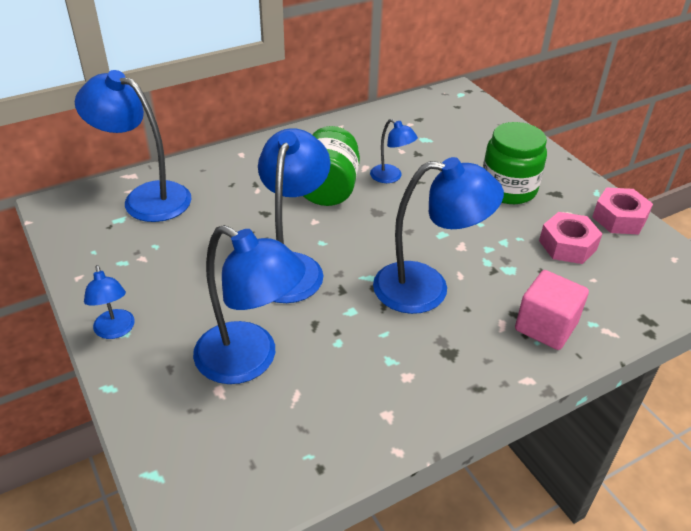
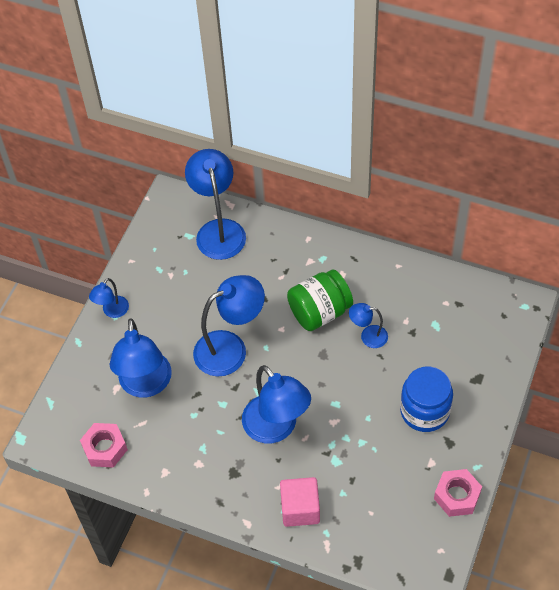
camera: 55 degrees right, 15 degrees up
(391, 177) = (368, 336): blue lamp -> blue lamp turned 90 degrees clockwise
(508, 189) = (424, 411): green jar -> blue jar
(567, 245) = (393, 480): pink nut -> pink nut (105, 448)

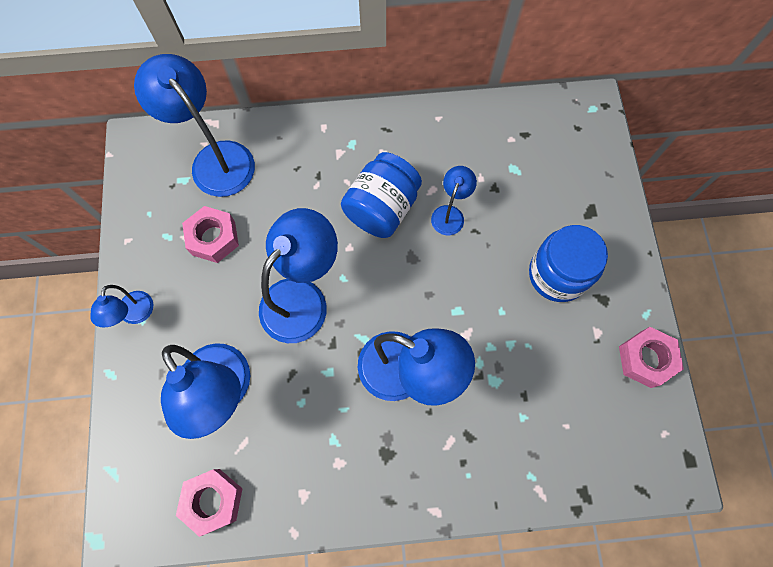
camera: 30 degrees left, 15 degrees up
(190, 283) = (213, 238): none -> pink nut
(300, 509) = (486, 462): pink cube -> none
(320, 312) = (382, 208): green jar -> blue jar
(368, 336) = (450, 214): blue lamp -> blue lamp turned 135 degrees clockwise

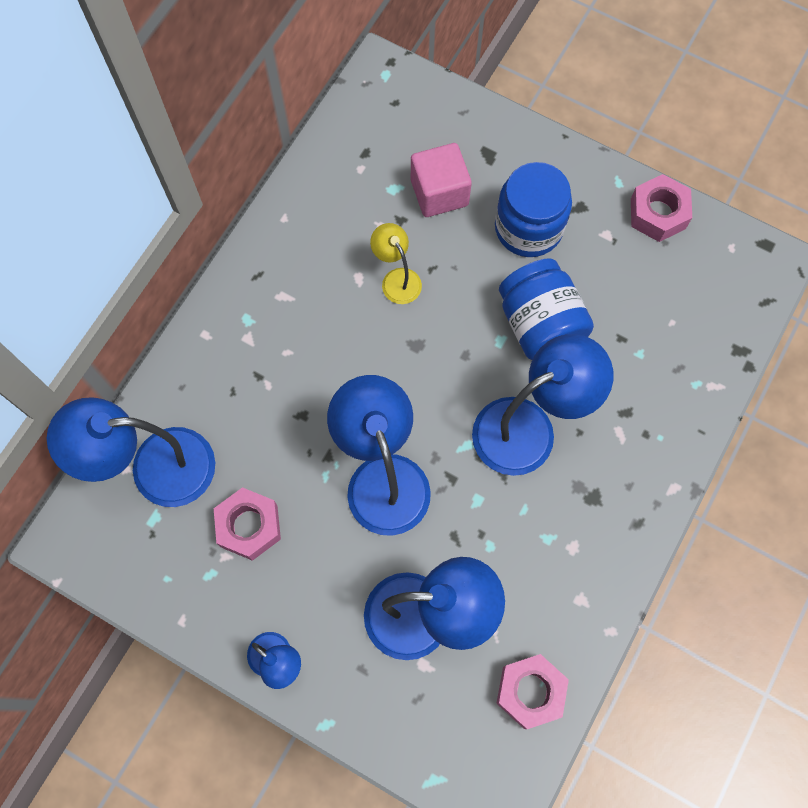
camera: 55 degrees left, 0 degrees up
(382, 208) = (342, 338): blue jar -> blue jar (540, 324)
(450, 214) = (397, 279): blue lamp -> yellow lamp
(535, 199) = (439, 192): none -> pink cube

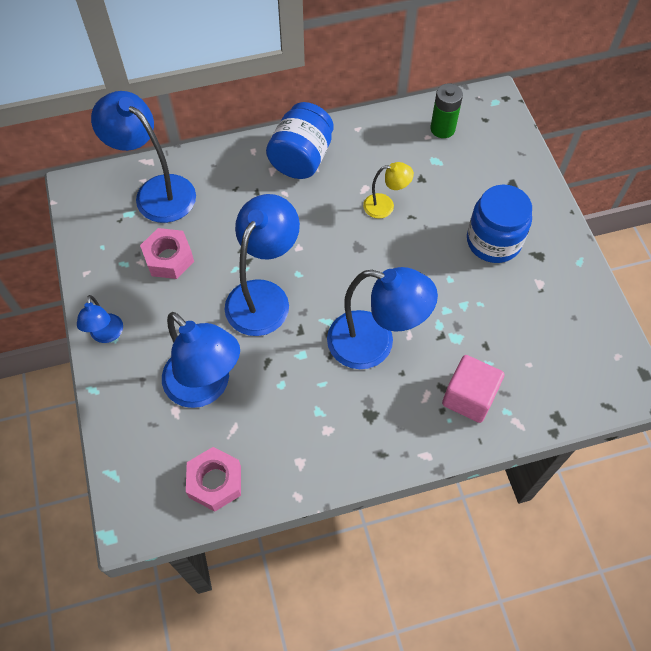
camera: 45 degrees right, 10 degrees down
(366, 147) = (442, 129): none -> green battery
(397, 279) = (385, 206): yellow lamp -> yellow lamp turned 75 degrees clockwise
(439, 192) = (459, 182): pink cube -> pink cube (469, 397)
(540, 324) = (443, 296): blue jar -> blue jar (301, 158)
(658, 213) = (587, 298): pink nut -> none

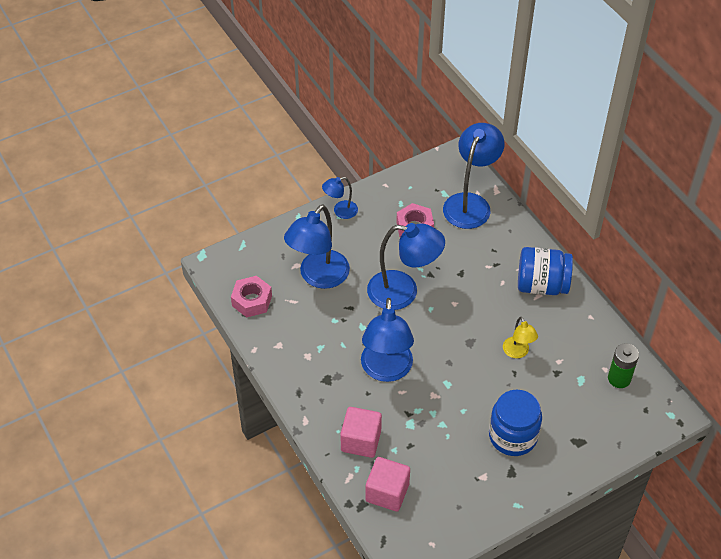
camera: 75 degrees right, 10 degrees down
(545, 386) = (387, 492): none -> pink cube

